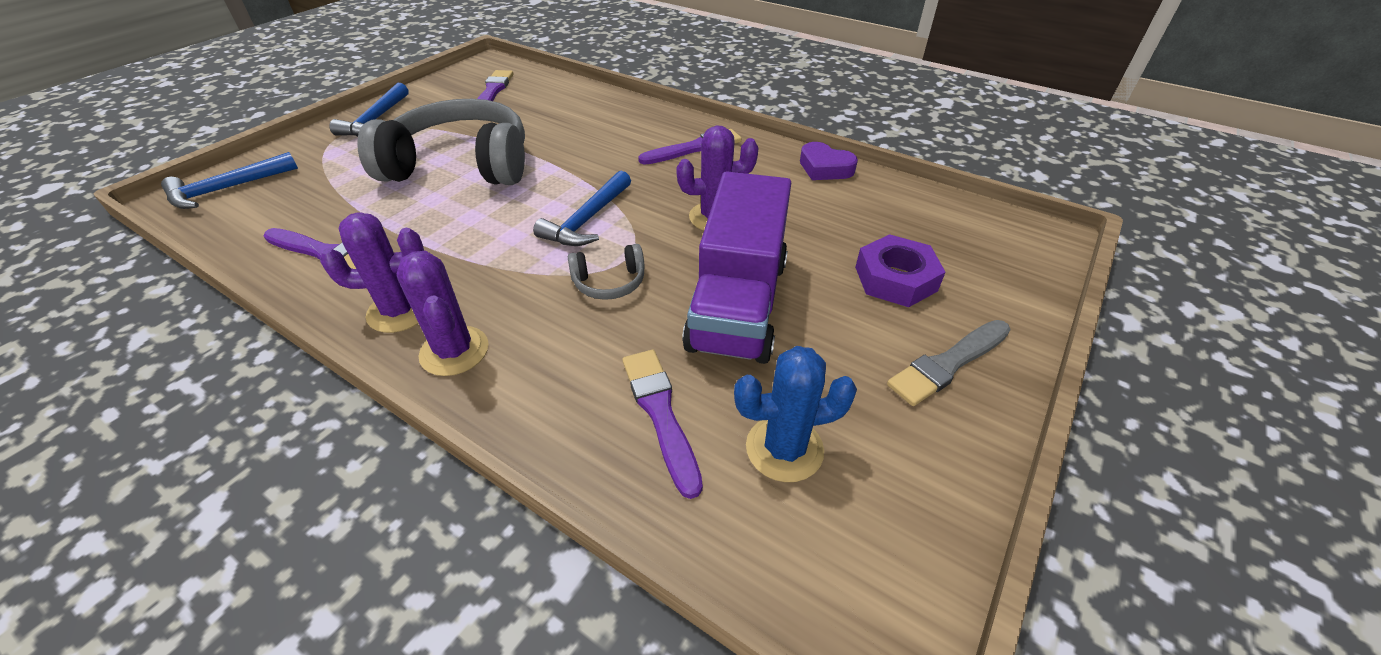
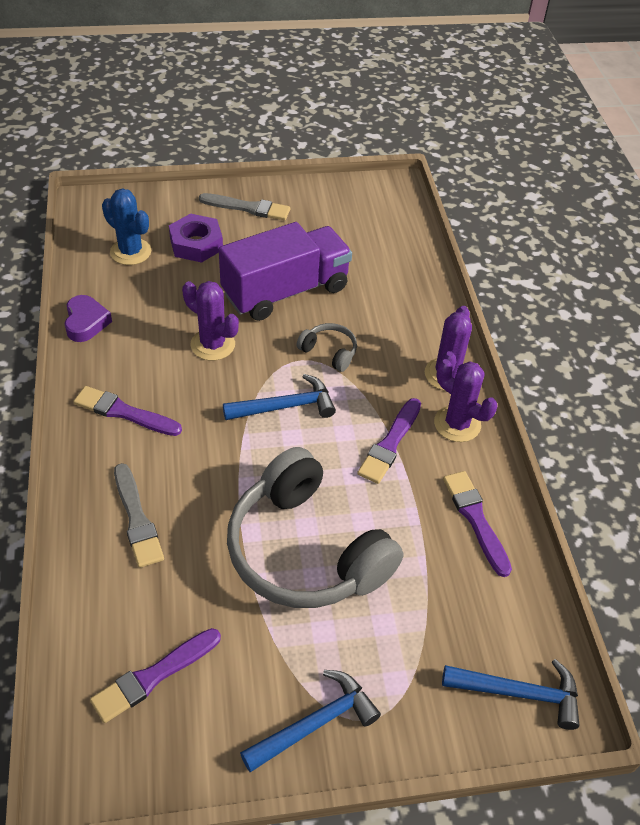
camera: 135 degrees left, 5 degrees up
(595, 121) = (137, 519): none -> grey brush
(661, 414) = (385, 278): purple brush -> purple brush (390, 443)
(784, 449) = (356, 235): blue cactus -> blue cactus (130, 252)

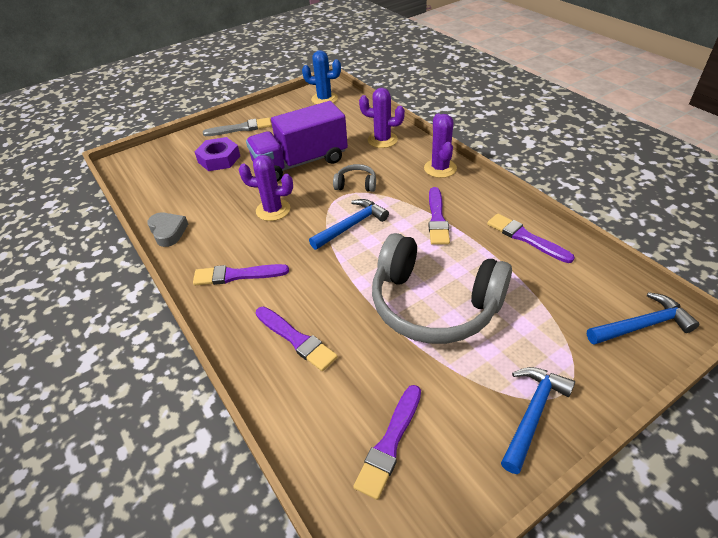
camera: 20 degrees left, 5 degrees down
(86, 322) = (168, 232): purple heart -> grey heart
(130, 252) = (174, 179): blue cactus -> blue cactus (324, 99)
(137, 519) = (296, 339): grey brush -> purple brush
(285, 291) = (300, 163): purple truck -> purple truck turned 150 degrees counterclockwise
(457, 424) = (469, 191): purple cactus -> purple cactus (382, 140)

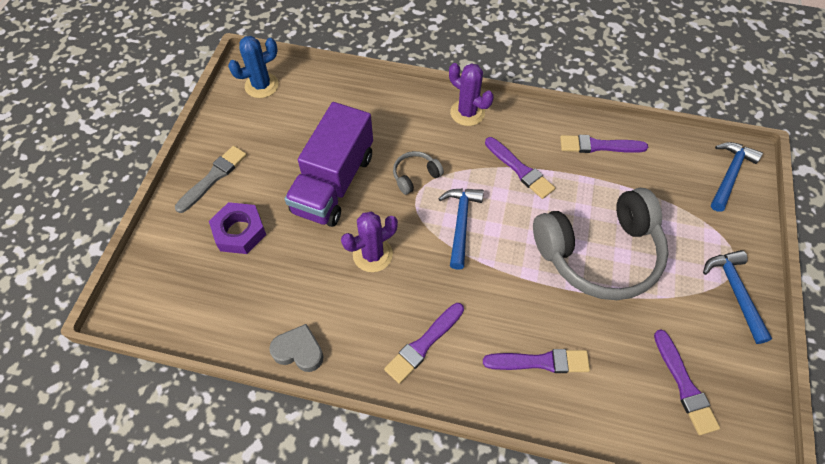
camera: 45 degrees left, 15 degrees up
(382, 140) = (382, 108): purple cactus -> none

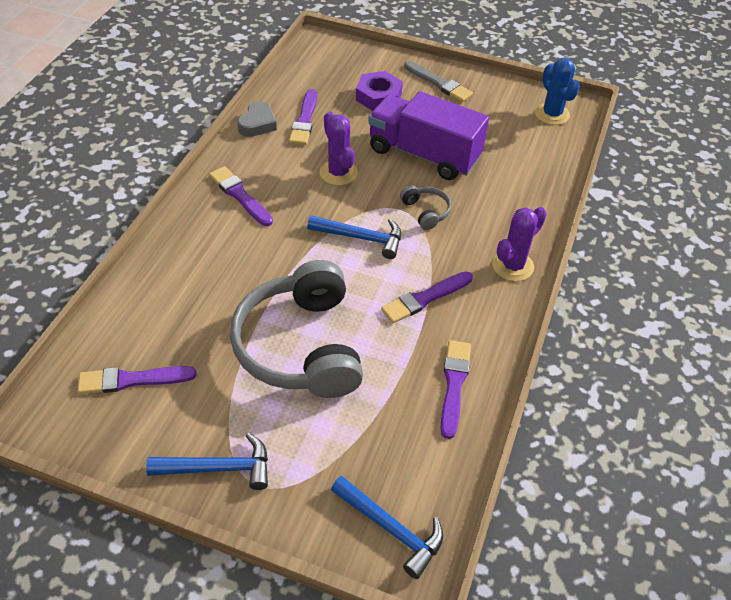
camera: 95 degrees right, 10 degrees down
(540, 362) = (196, 271): purple brush -> purple brush (304, 120)

